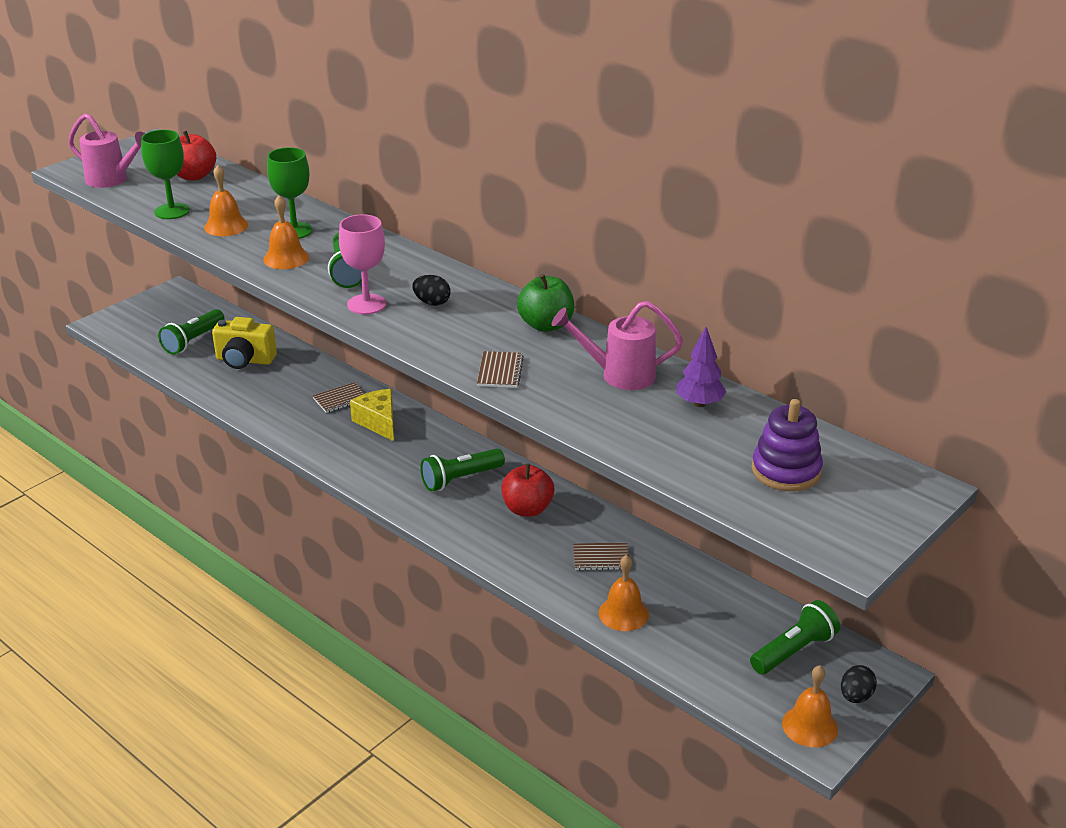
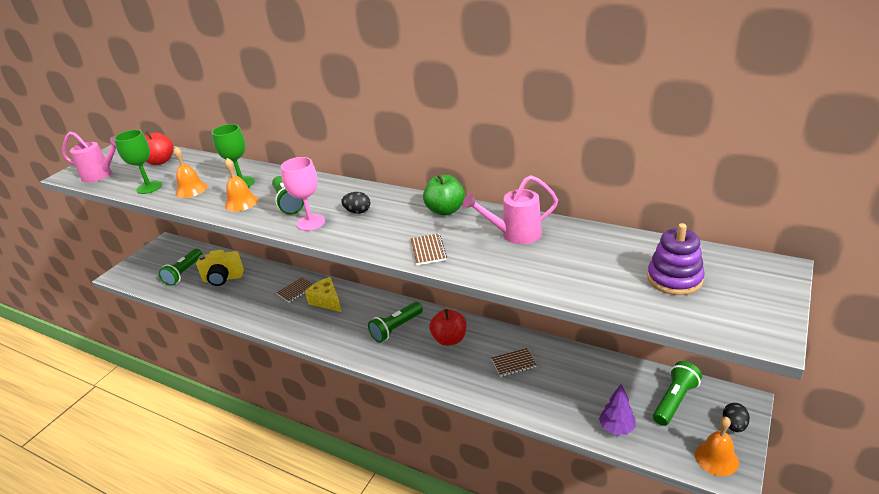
camera: 10 degrees left, 0 degrees up
(623, 613) = (547, 402): orange bell -> none
(699, 403) = (582, 242): purple tree -> purple tree (616, 428)

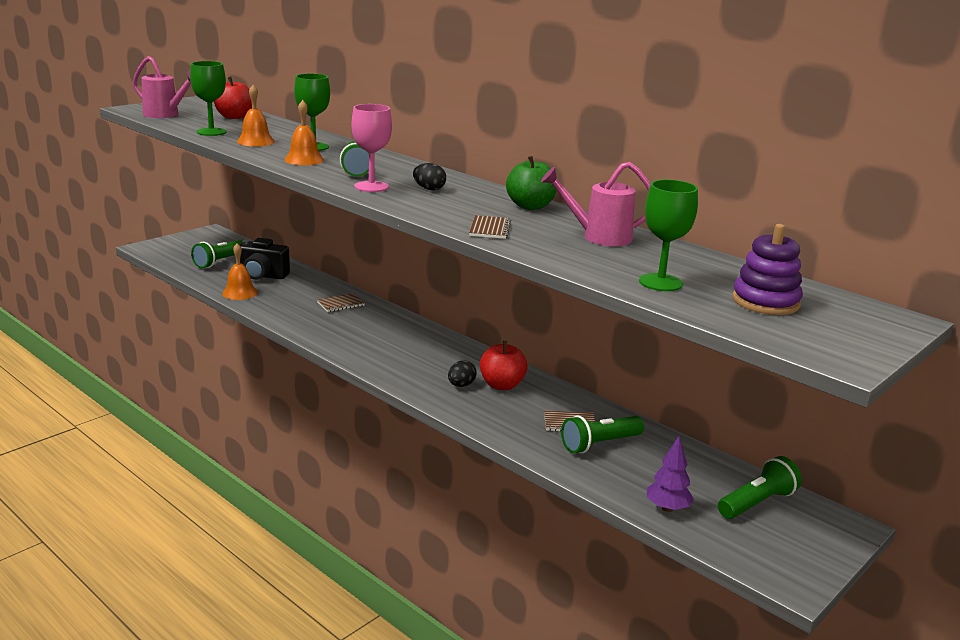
camera: 10 degrees right, 10 degrees down
(223, 278) = (262, 276): yellow camera -> black camera
(327, 301) = (372, 320): yellow cheese -> none
(396, 328) = (442, 361): green flashlight -> green flashlight (599, 444)
(588, 279) = (660, 282): none -> green goblet
(716, 458) = (782, 564): orange bell -> orange bell (240, 293)
(734, 425) = (823, 542): black egg -> black egg (461, 385)

